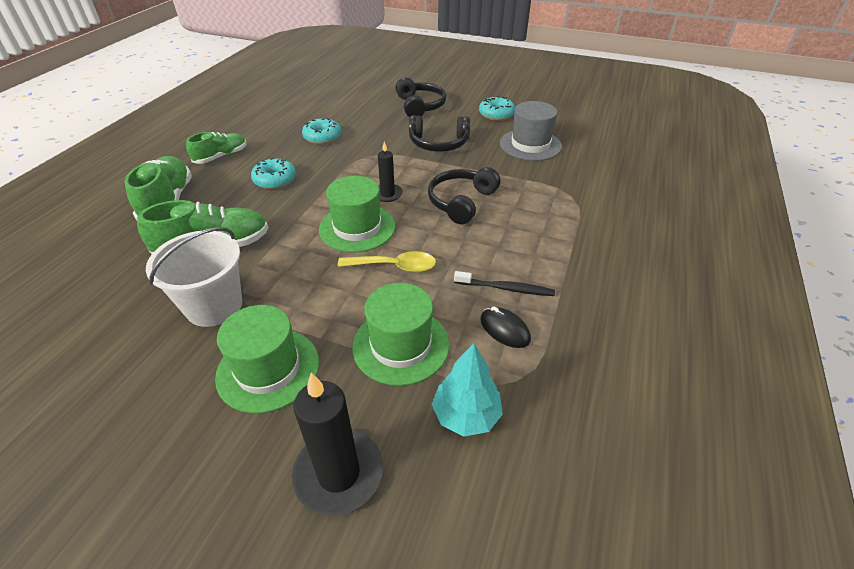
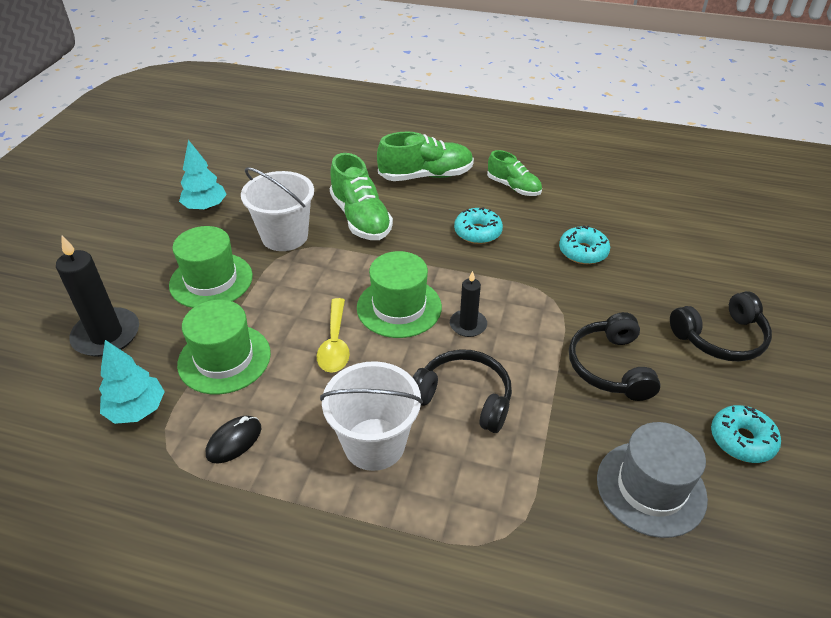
camera: 85 degrees right, 0 degrees up
(101, 391) = (205, 207): none -> turquoise tree
(504, 246) = (374, 444): none -> white bucket
(505, 288) = (297, 443): black toothbrush -> none

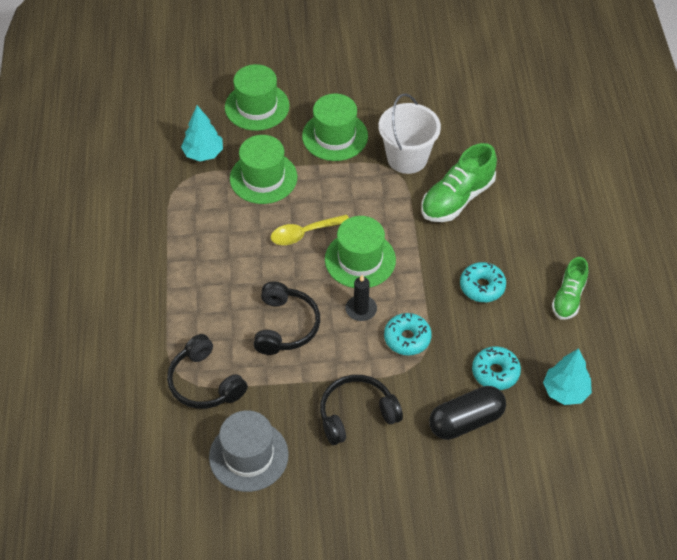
camera: 70 degrees right, 10 degrees up
(106, 335) = (257, 106): black candle -> green hat
(205, 207) = (417, 94): turquoise tree -> turquoise tree (565, 391)
(234, 441) = (199, 212): black mouse -> none
(374, 444) = (225, 286): white bucket -> none
(426, 176) = (547, 225): green shoe -> none
(636, 286) = (466, 421): none -> black capsule
(720, 338) = (427, 493): black headphones -> black headphones (204, 383)
(742, 440) = (316, 513): turquoise donut -> turquoise donut (407, 338)

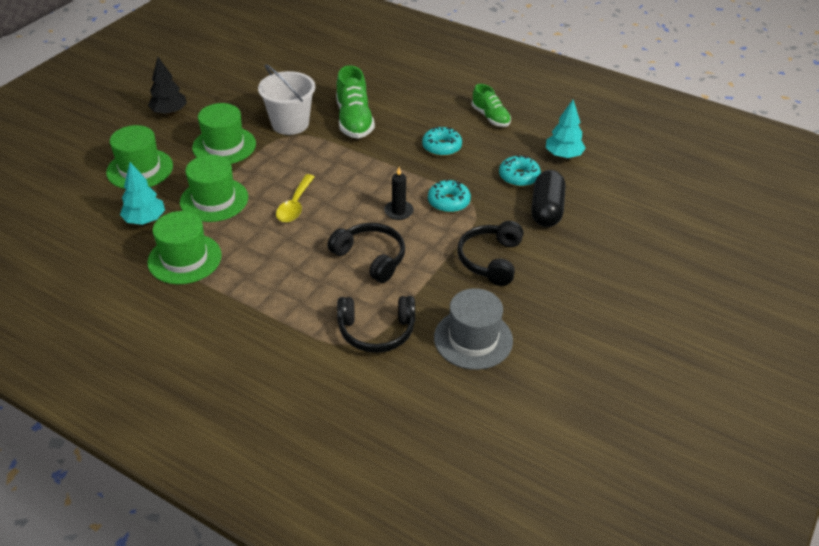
camera: 55 degrees left, 10 degrees down
(343, 71) = (169, 112): none -> black tree
(360, 259) = (353, 190): green hat -> green hat (184, 259)

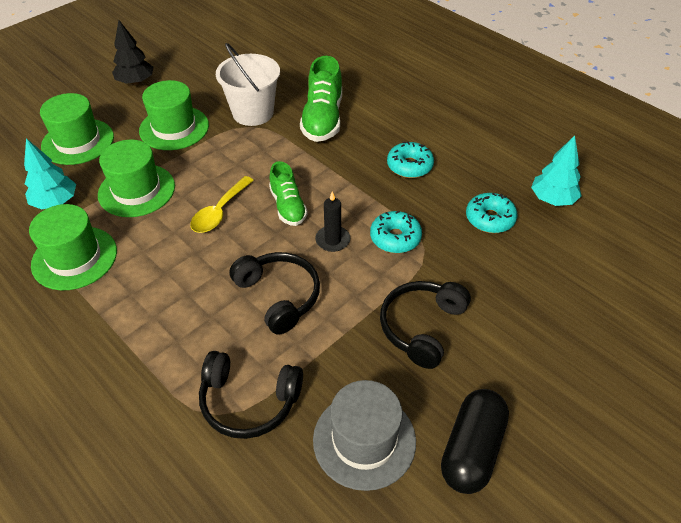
camera: 15 degrees right, 5 degrees up
(490, 117) = (478, 137): green shoe -> green shoe (288, 206)
(546, 210) = (512, 269): black capsule -> black capsule (472, 450)

